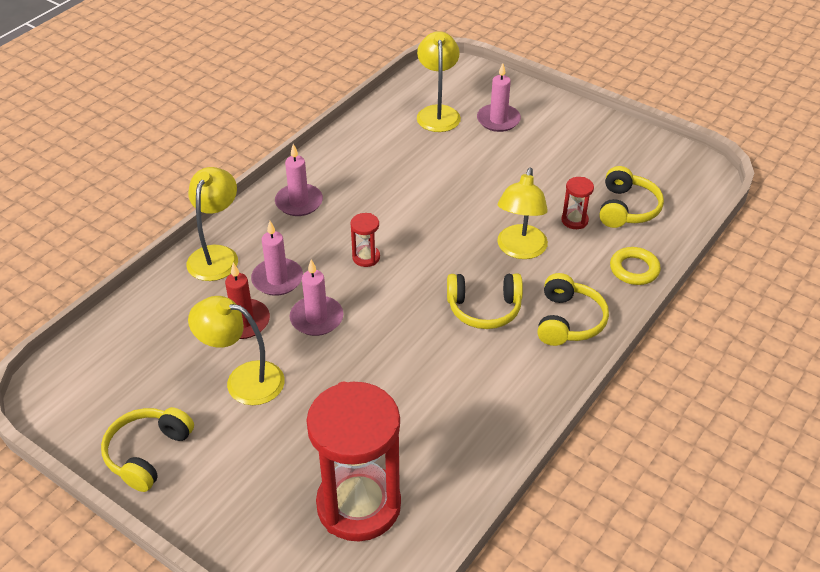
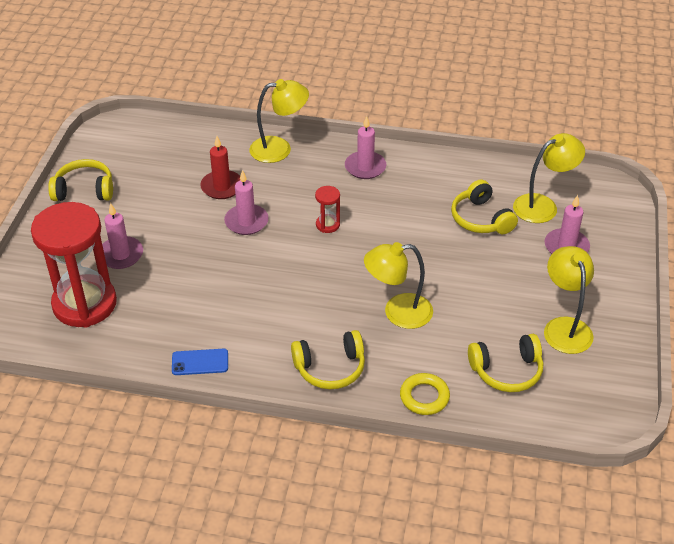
camera: 65 degrees right, 0 degrees up
(243, 380) = (167, 208): yellow lamp -> yellow lamp (565, 327)
(277, 279) = (274, 187): pink candle -> pink candle (121, 255)
(484, 309) = (312, 311): yellow headphones -> yellow headphones (480, 219)
(510, 421) = (200, 362): none -> blue phone
(574, 220) = (462, 338): red hourglass -> none

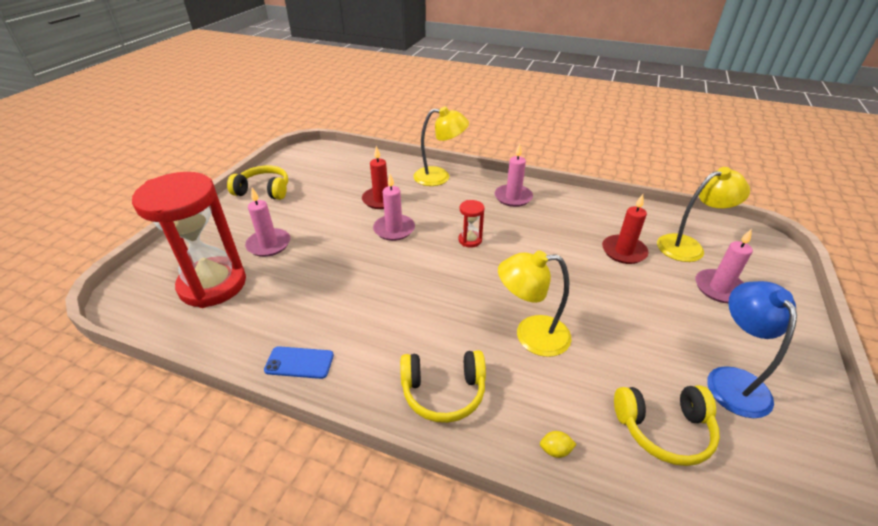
camera: 10 degrees right, 5 degrees down
(424, 397) = (555, 450): yellow ring -> yellow lemon
(480, 219) = (623, 251): yellow headphones -> red candle
(565, 327) = (732, 380): yellow lamp -> blue lamp

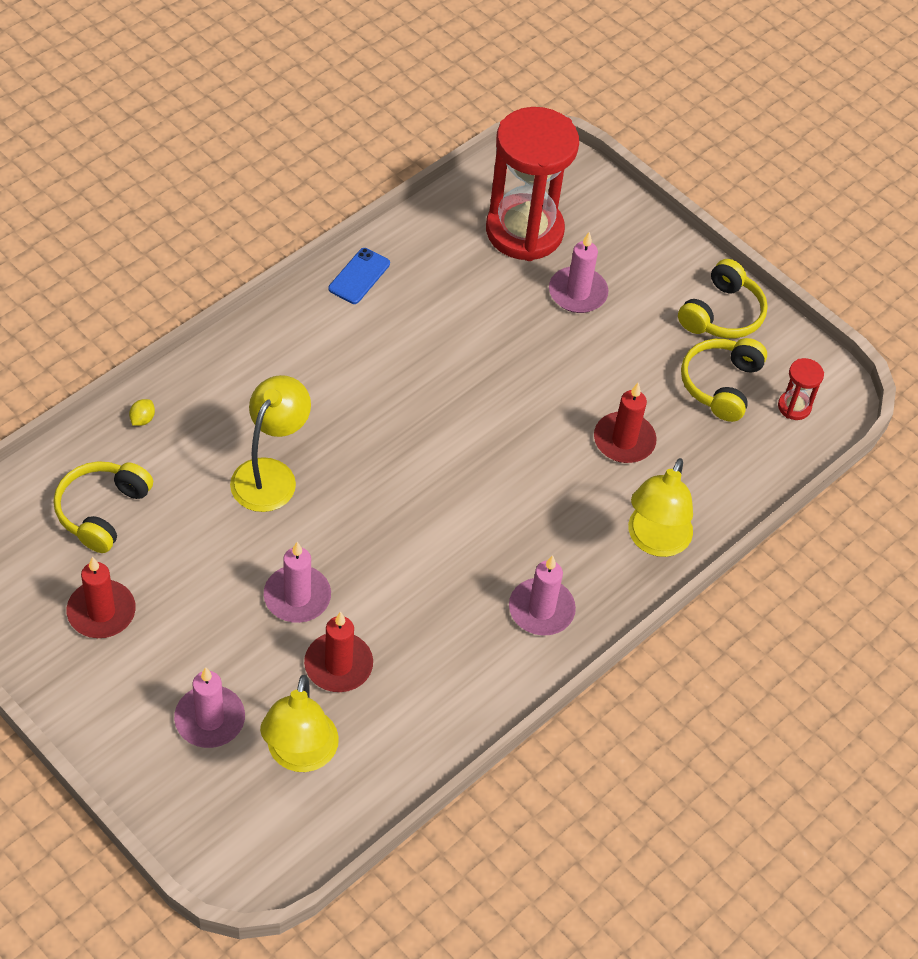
camera: 110 degrees right, 15 degrees up
(394, 229) = (539, 428): pink candle -> pink candle (297, 597)
(443, 392) = (252, 369): yellow headphones -> yellow headphones (720, 384)
(470, 240) = (466, 501): red hourglass -> red hourglass (794, 407)
(732, 380) = (101, 612): blue lamp -> red candle

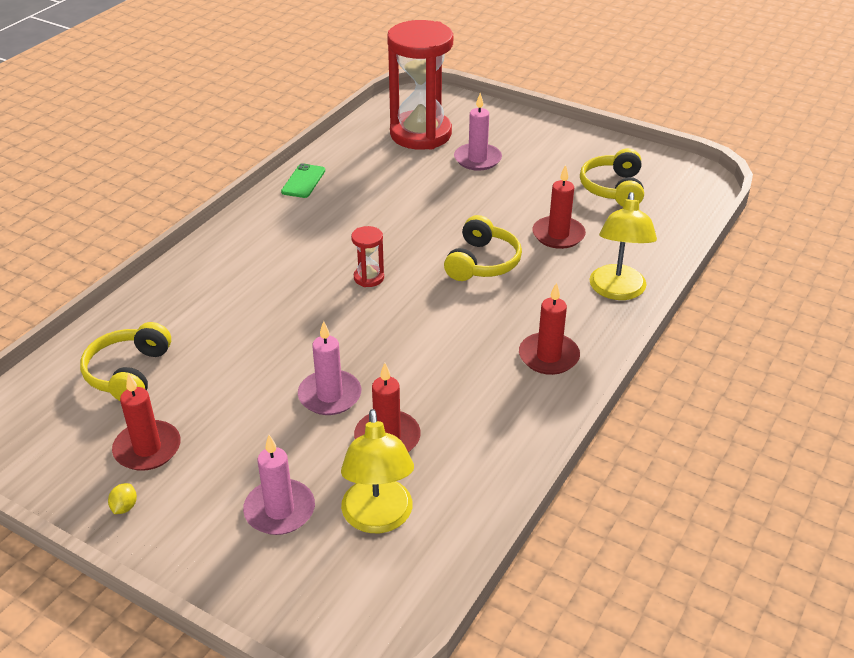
camera: 10 degrees left, 15 degrees down
(142, 419) = (149, 302): yellow lemon -> yellow lemon (124, 507)
(270, 474) = (274, 315): yellow lamp -> none
(359, 276) = (303, 181): blue phone -> green phone
(541, 609) = (548, 356): pink candle -> red candle
(722, 314) = (591, 150): yellow headphones -> yellow headphones (482, 262)
(794, 407) = (675, 190): red hourglass -> red hourglass (369, 278)

